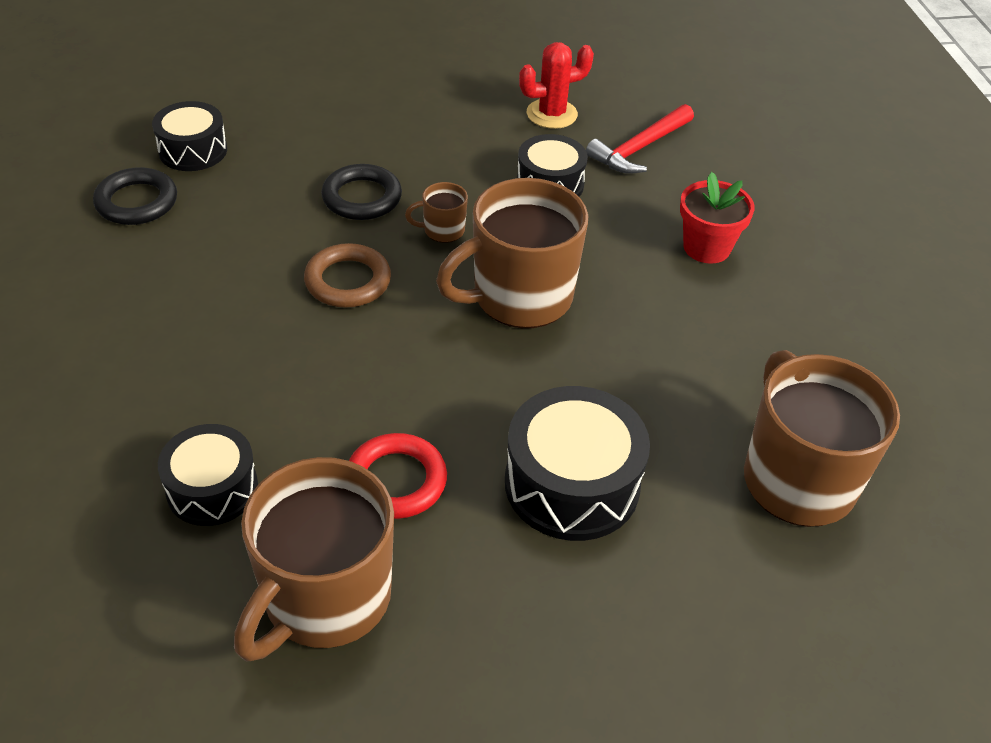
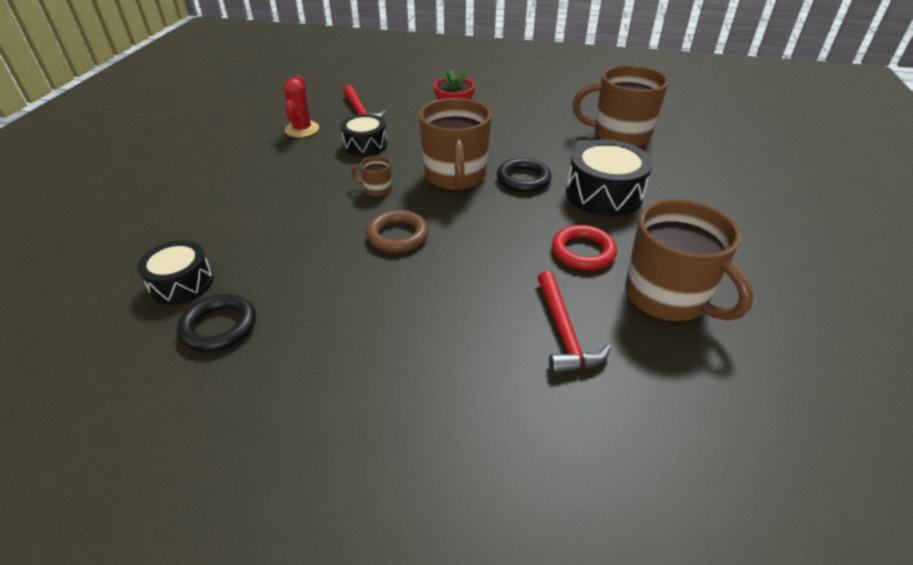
camera: 65 degrees left, 5 degrees down
(212, 488) = (564, 332): black drum -> red hammer
(362, 198) = (317, 213): black ring -> black ring (523, 179)
(442, 230) = (377, 189): brown mug -> brown mug turned 90 degrees clockwise

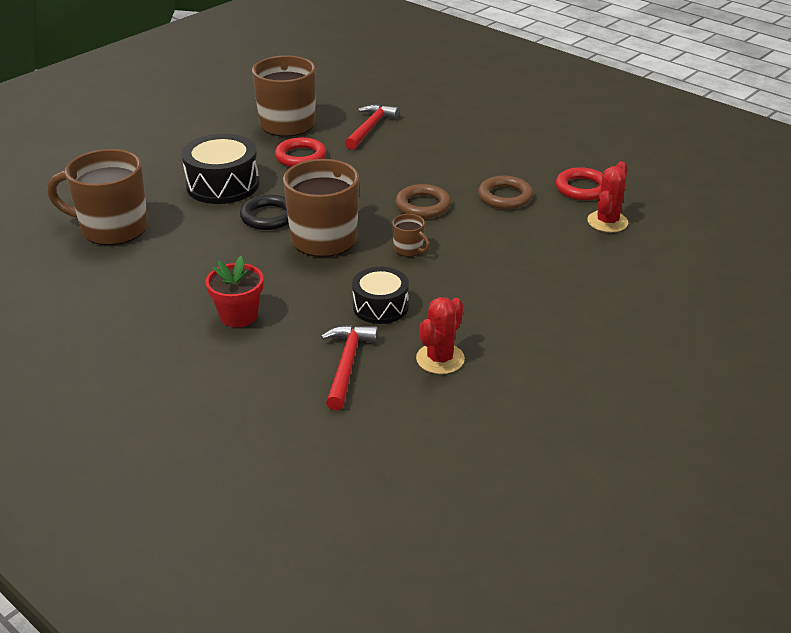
camera: 150 degrees left, 5 degrees down
(182, 283) = (607, 222): black drum -> red cactus
(219, 327) = (582, 188): black ring -> red ring
(314, 278) = (505, 197): none -> brown ring
(619, 136) = (112, 228): brown mug -> brown mug turned 150 degrees clockwise

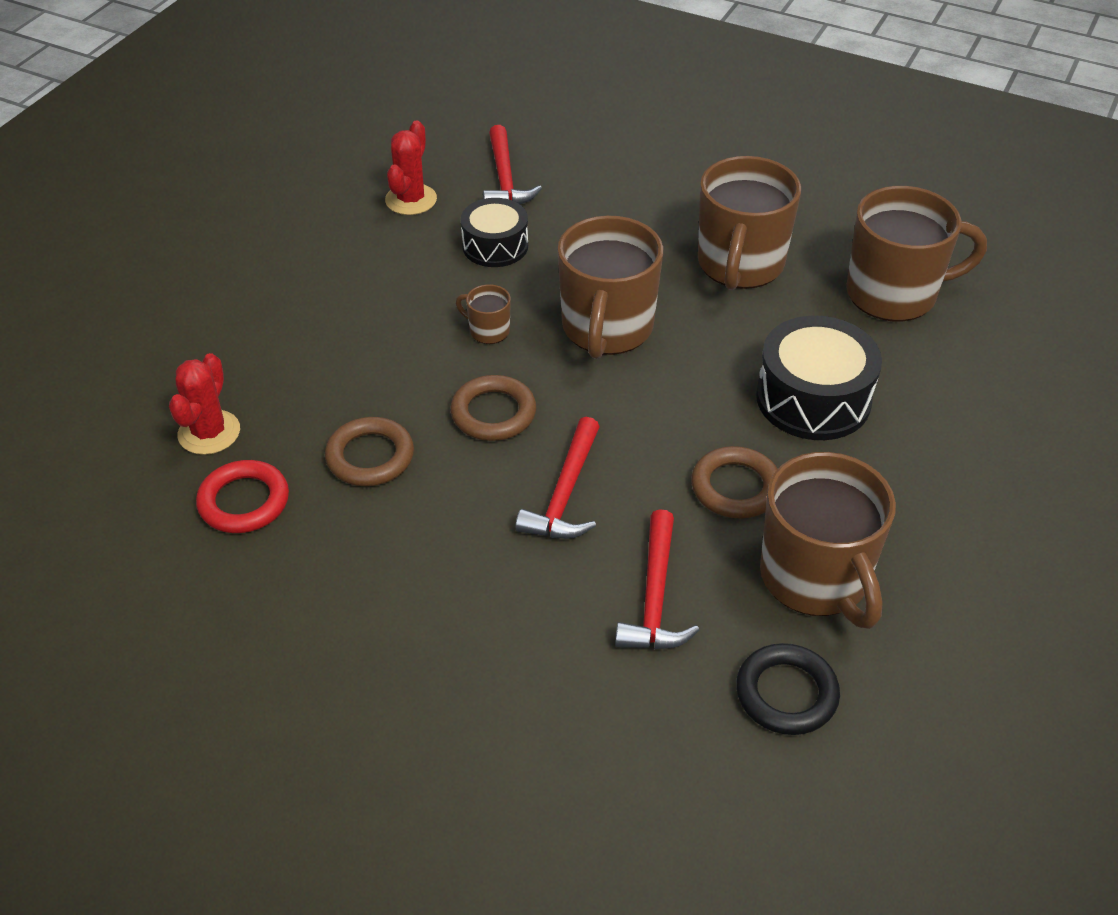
camera: 165 degrees right, 10 degrees up
(201, 263) = (740, 265): none -> brown mug
(238, 315) = (648, 209): red flower pot -> none
(268, 217) = (705, 351): black ring -> black ring (786, 693)
(300, 157) = (735, 487): red ring -> brown ring
(396, 167) = (565, 494): none -> red hammer

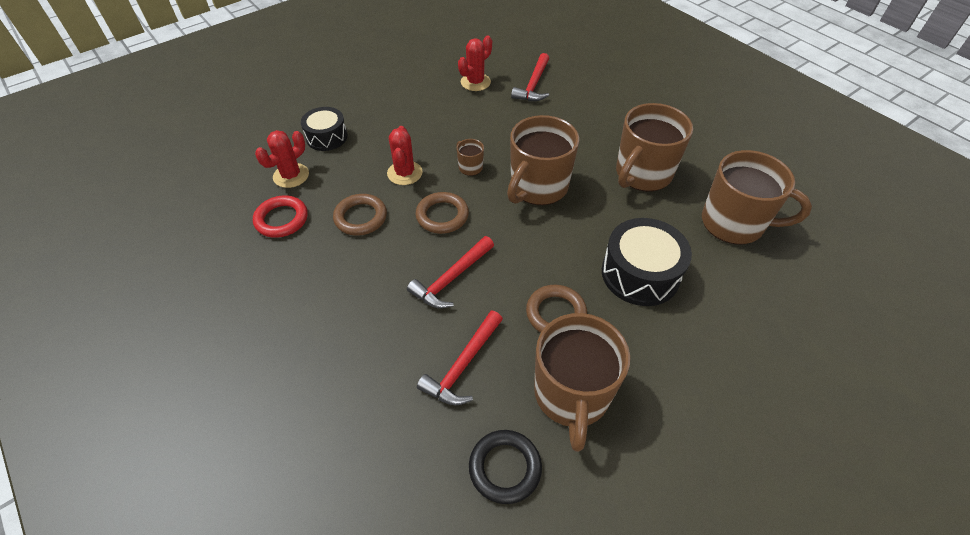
camera: 25 degrees right, 5 degrees up
(393, 371) = (405, 173): none -> red cactus
(495, 246) = (504, 120): black drum -> black drum (327, 137)

